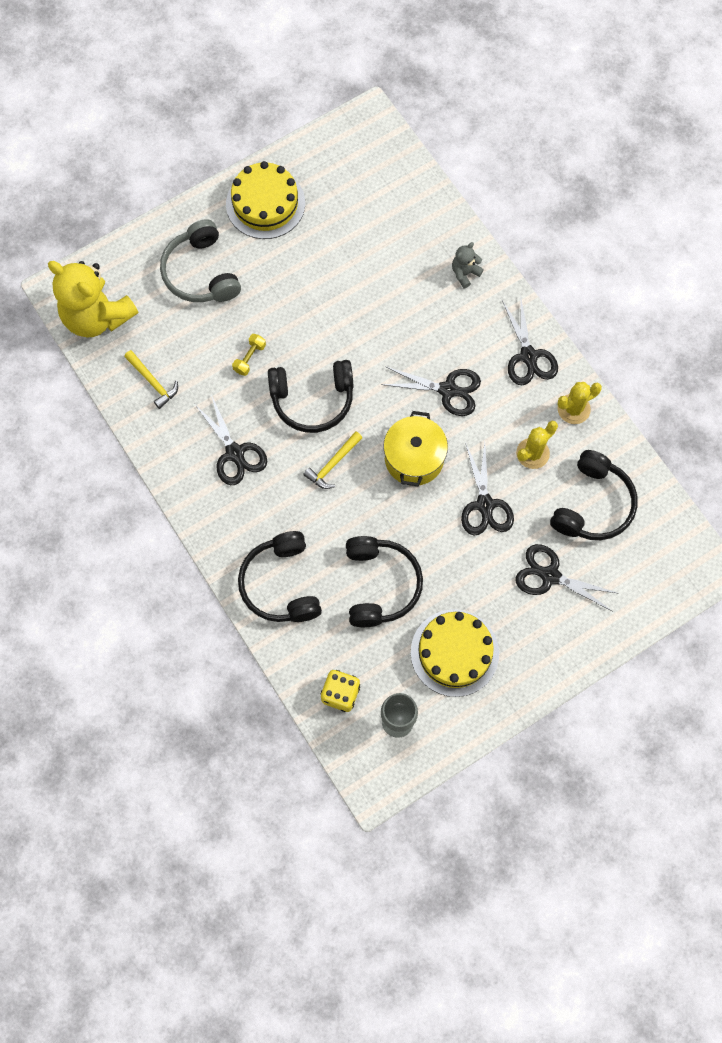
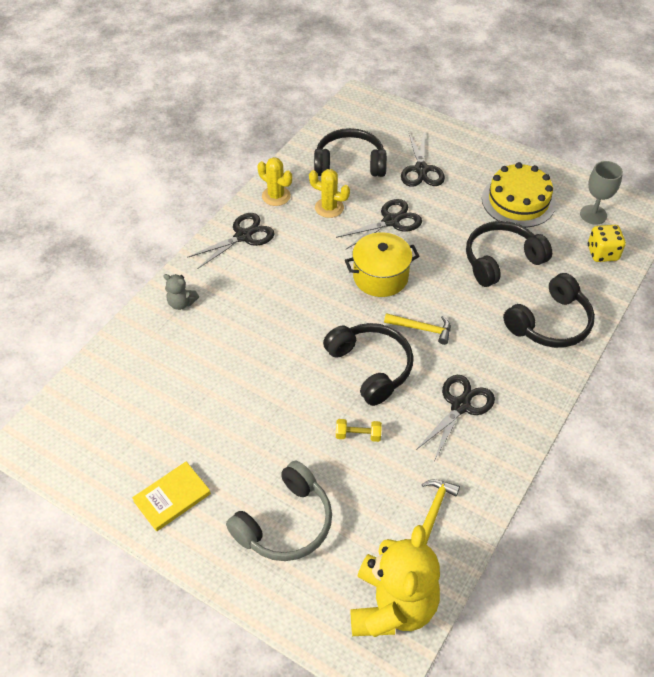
camera: 115 degrees left, 20 degrees down
(265, 203) = (172, 497): yellow cake -> yellow book
(448, 390) = (304, 276): black scissors -> none

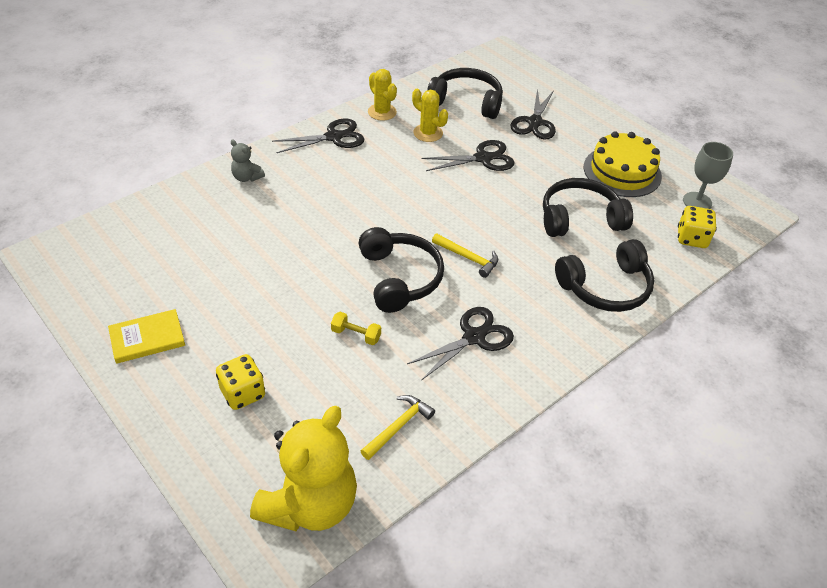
camera: 15 degrees right, 5 degrees down
(285, 523) = (243, 393): grey headphones -> yellow dice
(380, 277) = (449, 203): yellow pot -> none

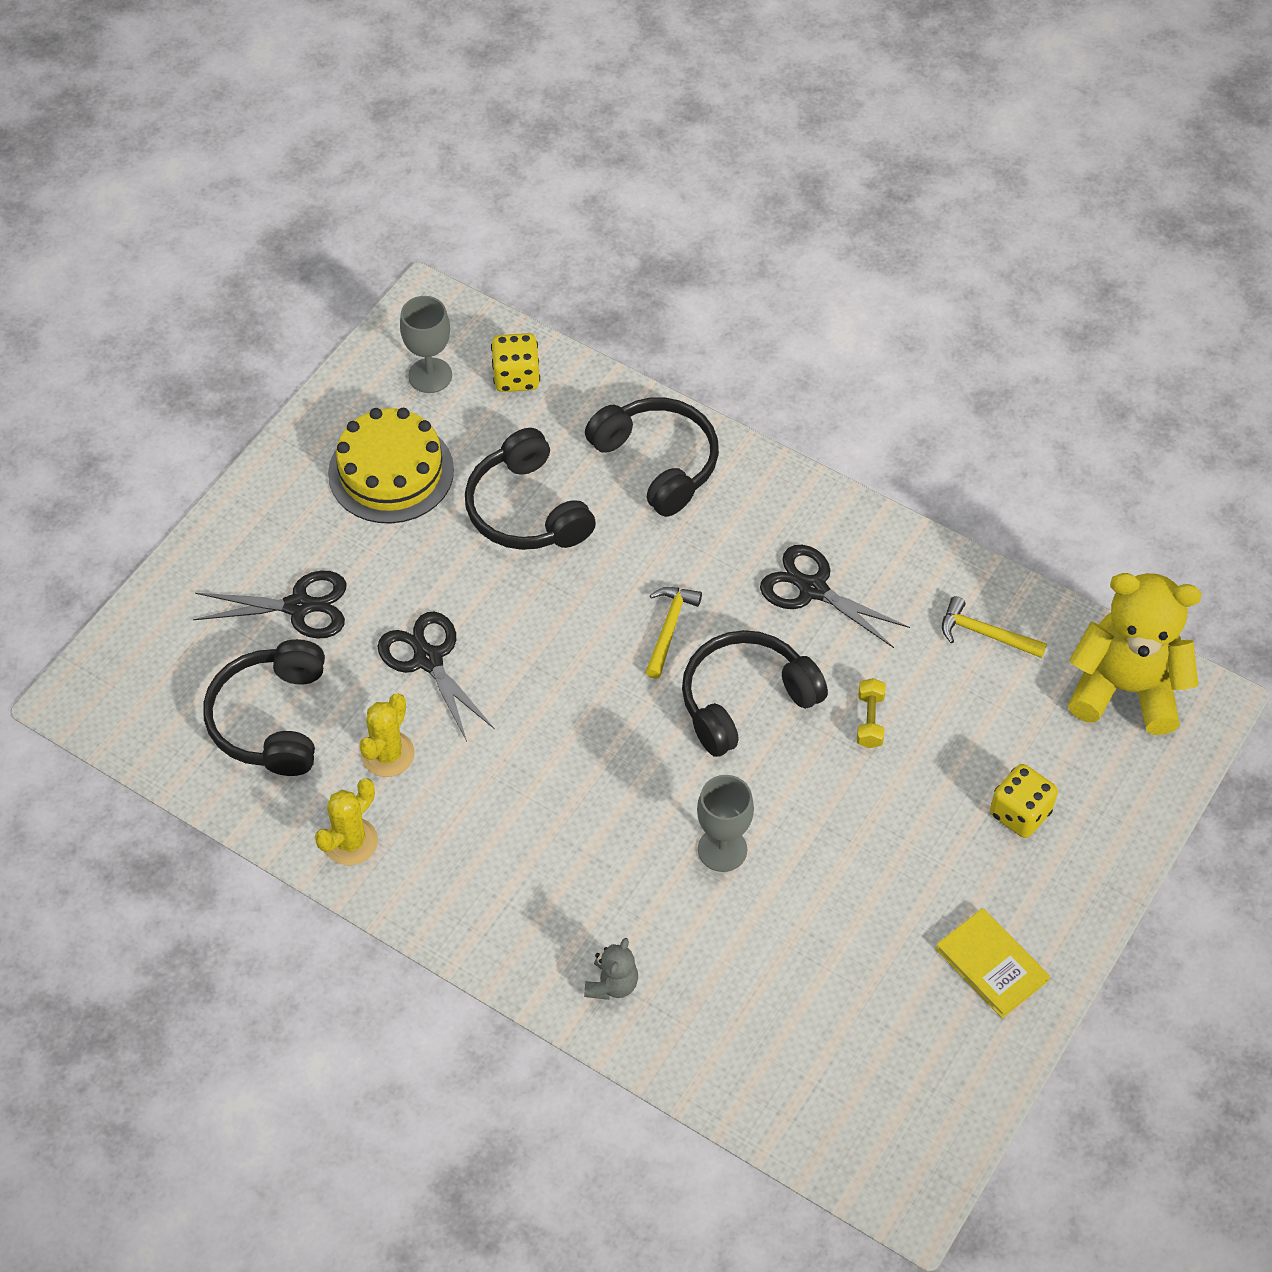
camera: 105 degrees left, 10 degrees up
(301, 239) = (722, 849): none -> grey goblet
(334, 137) = (452, 892): black scissors -> none

